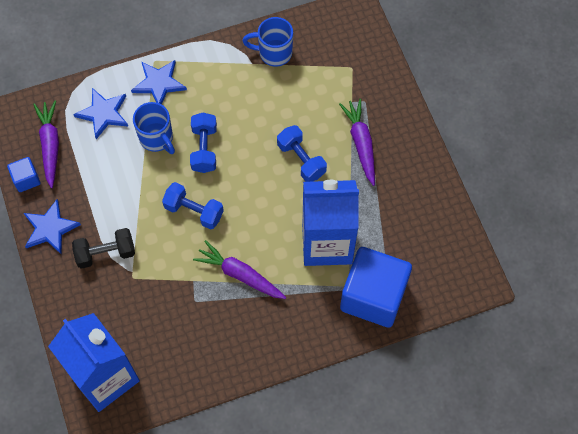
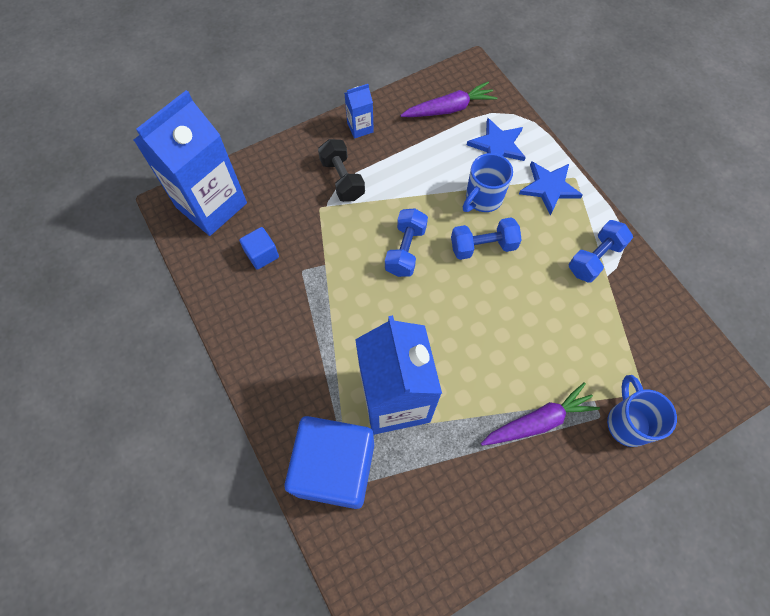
camera: 80 degrees right, 0 degrees up
(26, 179) = (408, 98): blue cube -> blue cube (262, 254)
(50, 228) = (360, 128): blue star -> blue carton
(240, 275) = (339, 310): purple carrot -> none
(274, 53) = (630, 297): blue mug -> blue mug (627, 422)
(301, 160) = (497, 352): blue dumbbell -> blue dumbbell (595, 258)

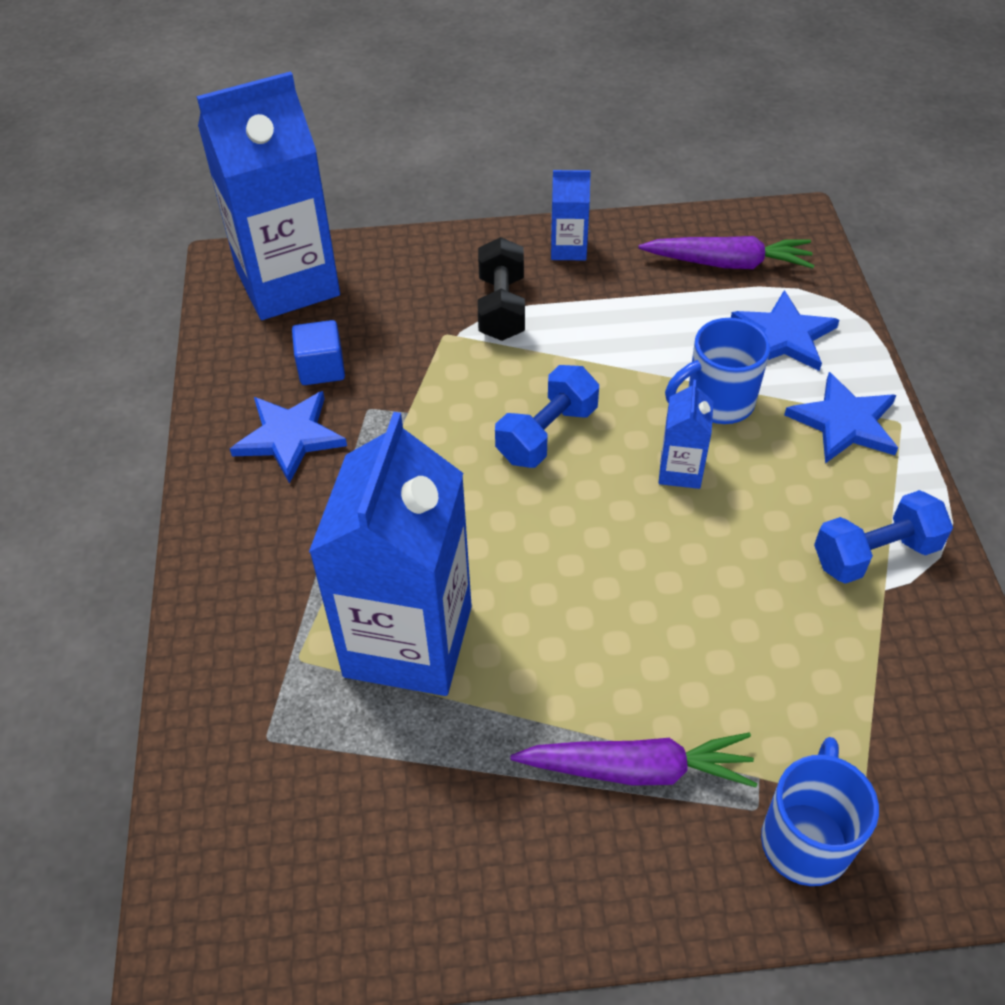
camera: 25 degrees right, 15 degrees down
(267, 305) = (289, 437): none -> blue star
(335, 467) = (255, 702): blue cube -> none
(483, 246) = (680, 470): blue dumbbell -> blue carton

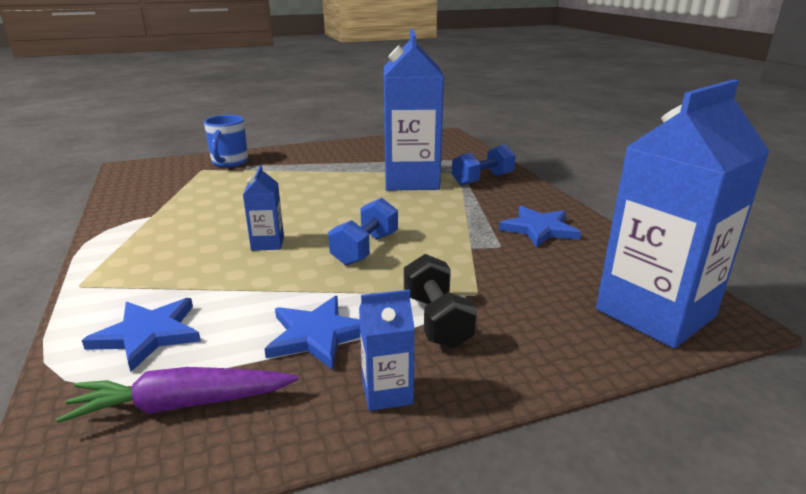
camera: 165 degrees right, 25 degrees down
(321, 368) = (556, 261): blue cube -> none
(637, 769) = (297, 167): purple carrot -> none
(717, 402) = (231, 279): blue mug -> none
(844, 422) = (127, 280): blue star -> blue star (317, 335)
(875, 554) = (149, 225): blue dumbbell -> blue dumbbell (482, 179)

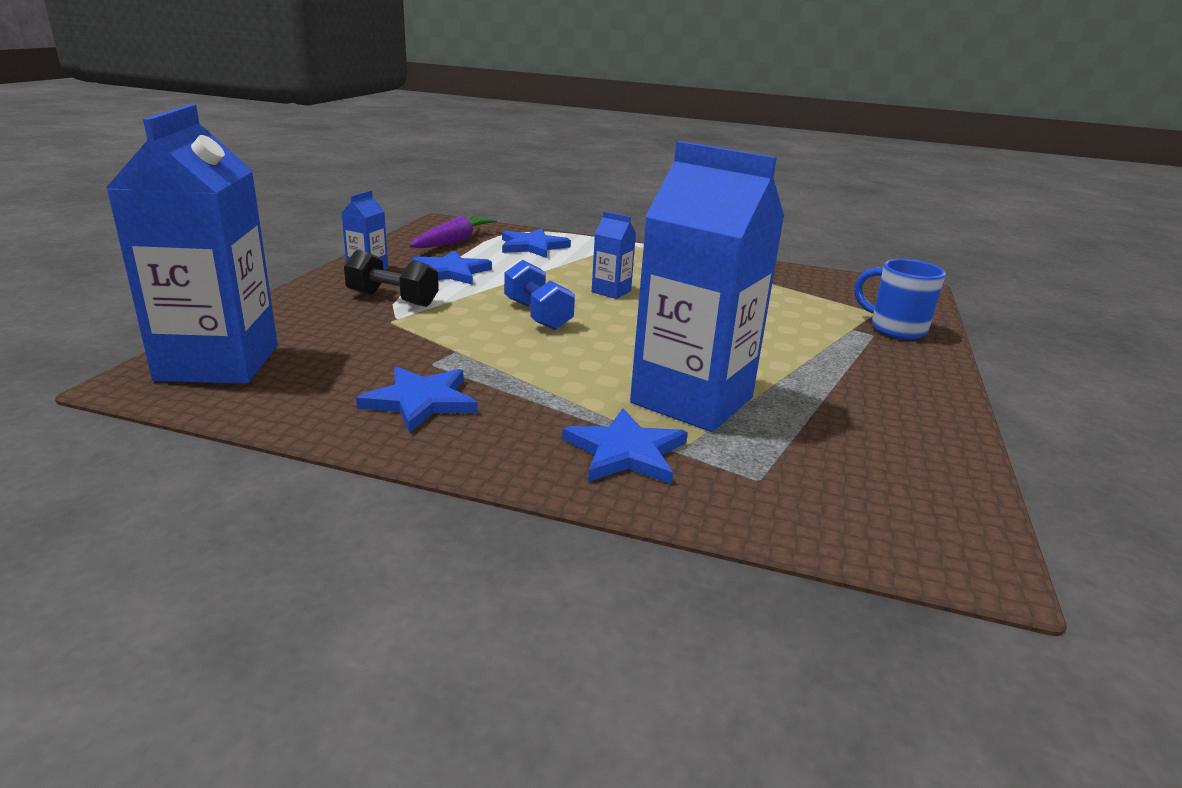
camera: 125 degrees right, 0 degrees up
(482, 179) = (625, 452): blue dumbbell -> blue star

